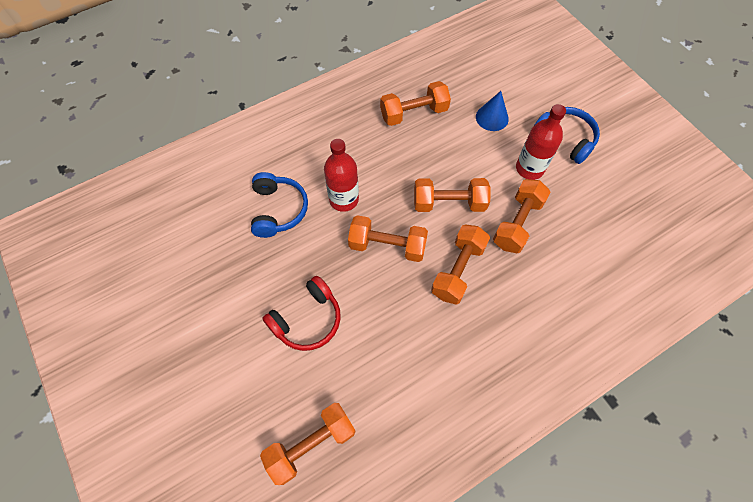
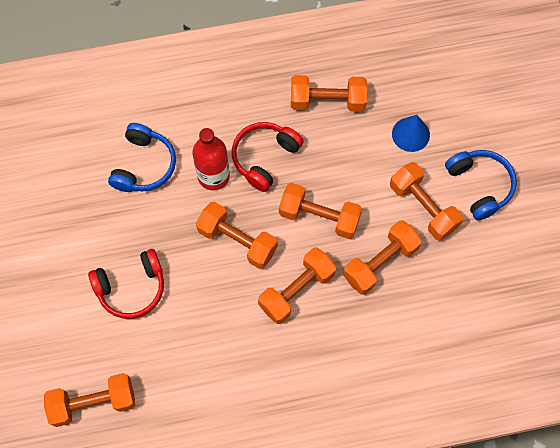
camera: 20 degrees right, 5 degrees up
(381, 171) = (264, 158): none -> red headphones
(529, 168) = (423, 207): red bottle -> orange dumbbell

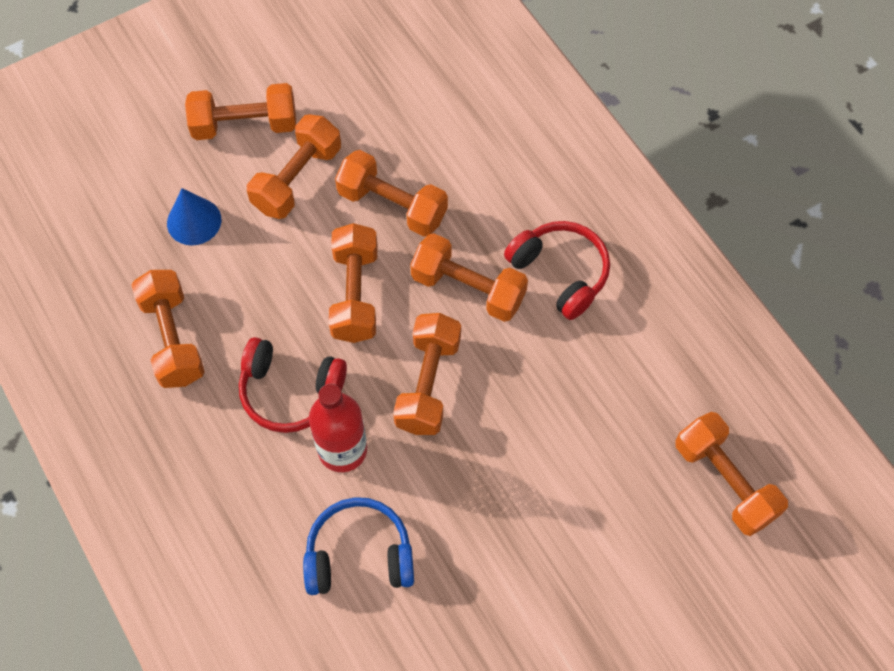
camera: 110 degrees left, 5 degrees down
(131, 288) = (551, 496): red headphones -> red headphones (560, 273)
(479, 186) = (245, 125): blue headphones -> orange dumbbell

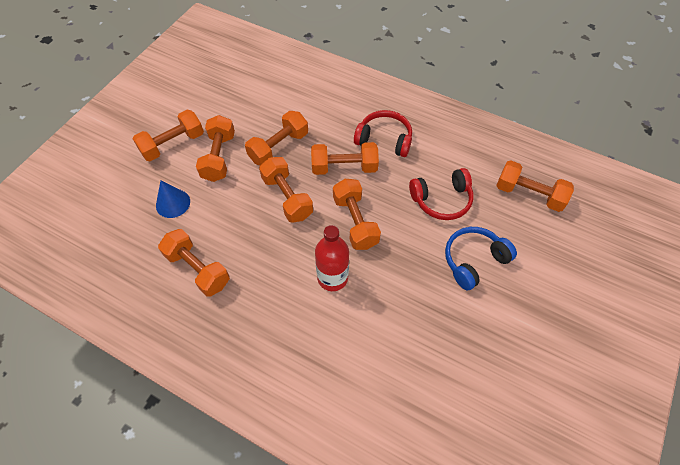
camera: 30 degrees left, 5 degrees down
(290, 391) = (284, 263): red headphones -> red headphones (442, 200)
(359, 555) = (379, 327): blue headphones -> blue headphones (473, 260)
(392, 205) = (278, 147): orange dumbbell -> orange dumbbell turned 45 degrees counterclockwise

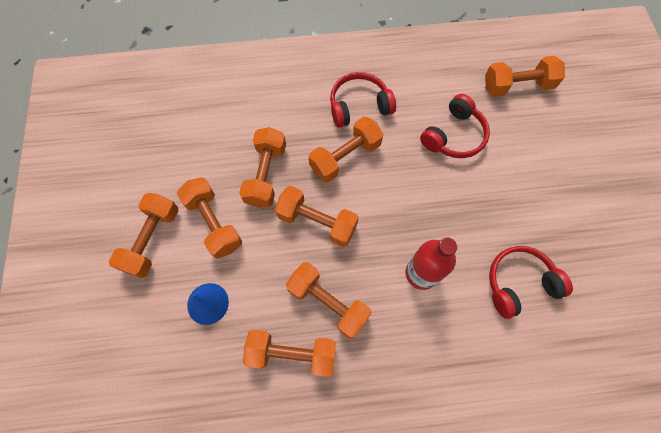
camera: 35 degrees left, 10 degrees up
(355, 222) = (398, 205): orange dumbbell -> orange dumbbell (328, 302)
(403, 334) = (519, 283): none -> red headphones
(473, 260) = (521, 176): blue headphones -> none

